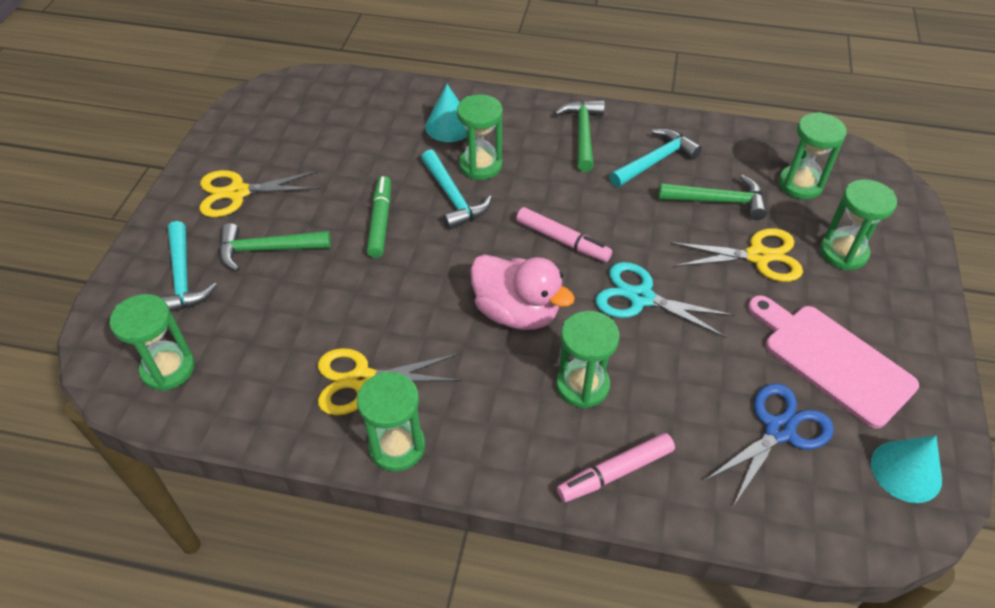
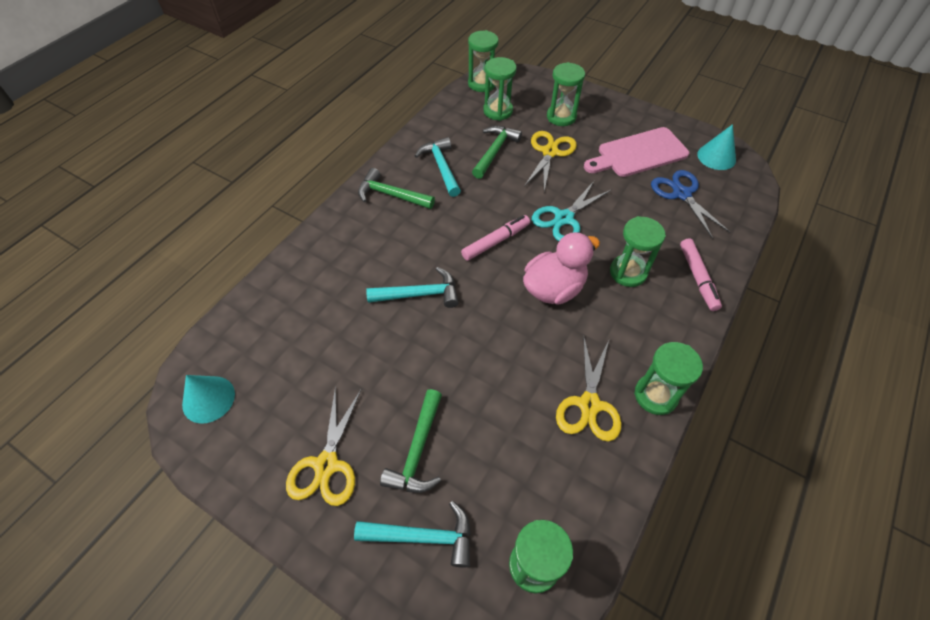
camera: 70 degrees left, 5 degrees up
(380, 221) = (423, 352): green marker -> none
(449, 126) = (331, 273): turquoise cone -> turquoise cone (208, 399)
(480, 165) = (392, 266): green hourglass -> green hourglass (482, 84)

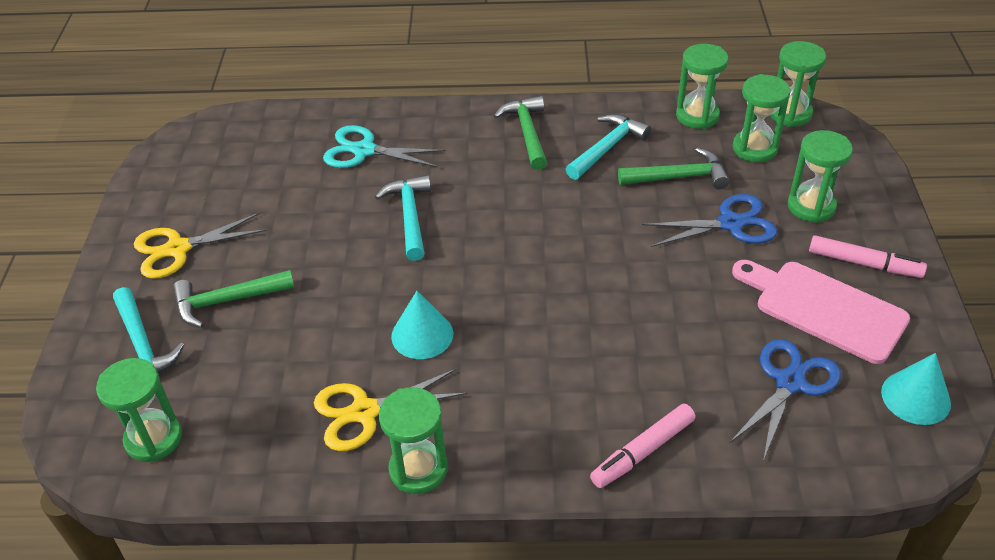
camera: 60 degrees right, 10 degrees down
(208, 399) = (198, 147): turquoise cone -> turquoise cone (422, 335)
(419, 294) = (410, 216): turquoise hammer -> turquoise hammer turned 150 degrees counterclockwise
(496, 241) = (534, 240): pink marker -> pink marker (864, 263)
(549, 152) = (730, 223): yellow scissors -> blue scissors
(554, 288) = (505, 318): pink duck -> none
(564, 218) = (626, 282): turquoise scissors -> turquoise scissors (364, 151)
(628, 272) = (589, 376): green hourglass -> green hourglass (697, 116)

